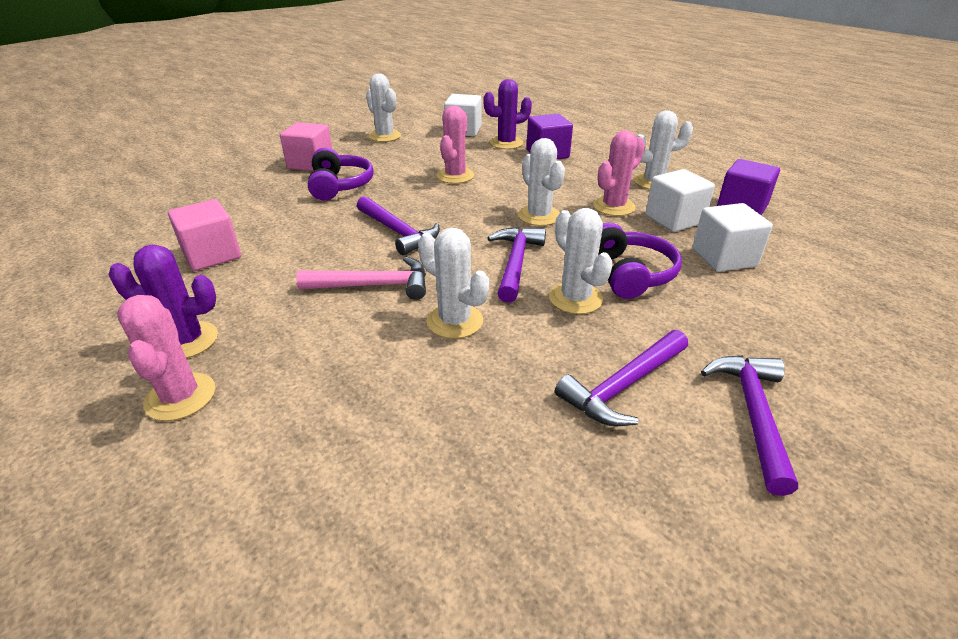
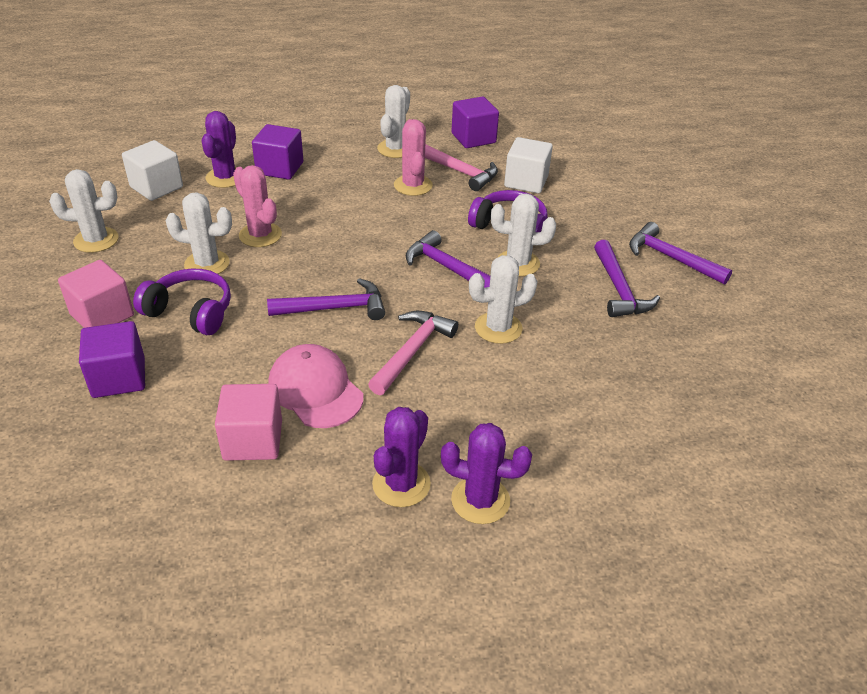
camera: 60 degrees left, 5 degrees up
(180, 397) = (480, 500): pink cactus -> purple cactus
(252, 189) = (119, 377): none -> purple cube
(287, 259) = (315, 390): none -> pink cap
(539, 216) = (388, 225): white cactus -> white cactus (207, 264)
(674, 219) = (459, 172): white cube -> pink hammer

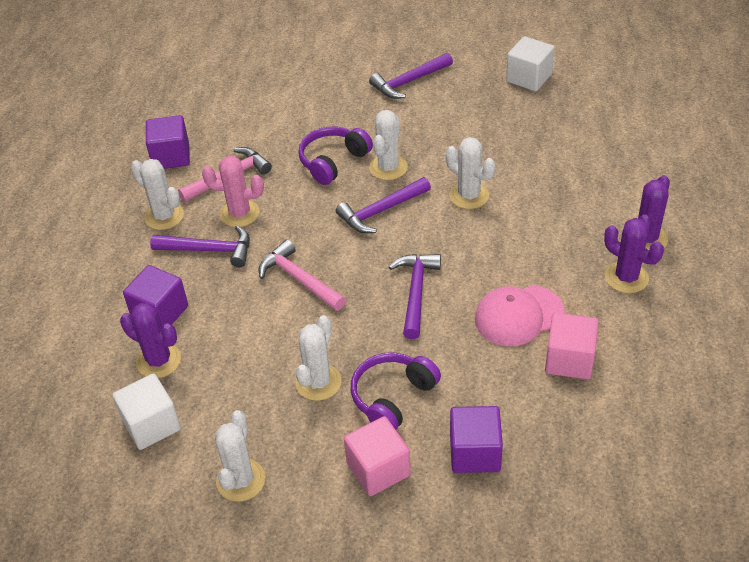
camera: 70 degrees left, 5 degrees up
(260, 235) = (283, 337): pink cactus -> none
(412, 351) = (485, 250): pink hammer -> pink hammer (299, 279)
(498, 328) = (469, 195): white cactus -> white cactus turned 45 degrees counterclockwise
(526, 181) = (265, 137): white cube -> white cube (529, 78)
(619, 289) = (439, 119): purple hammer -> purple hammer (209, 250)

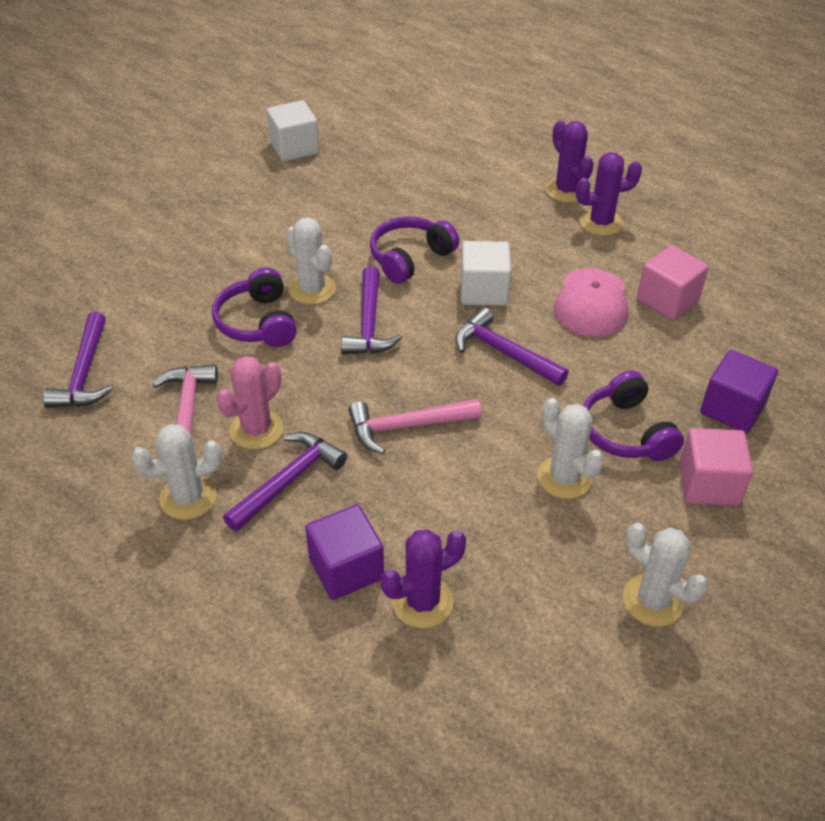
camera: 60 degrees left, 0 degrees up
(151, 425) = (517, 650): white cube -> white cube (483, 291)
(171, 156) = (90, 447): purple cube -> none
(409, 82) = (203, 217): purple hammer -> purple hammer (84, 373)
(469, 195) = (410, 258): white cactus -> purple headphones

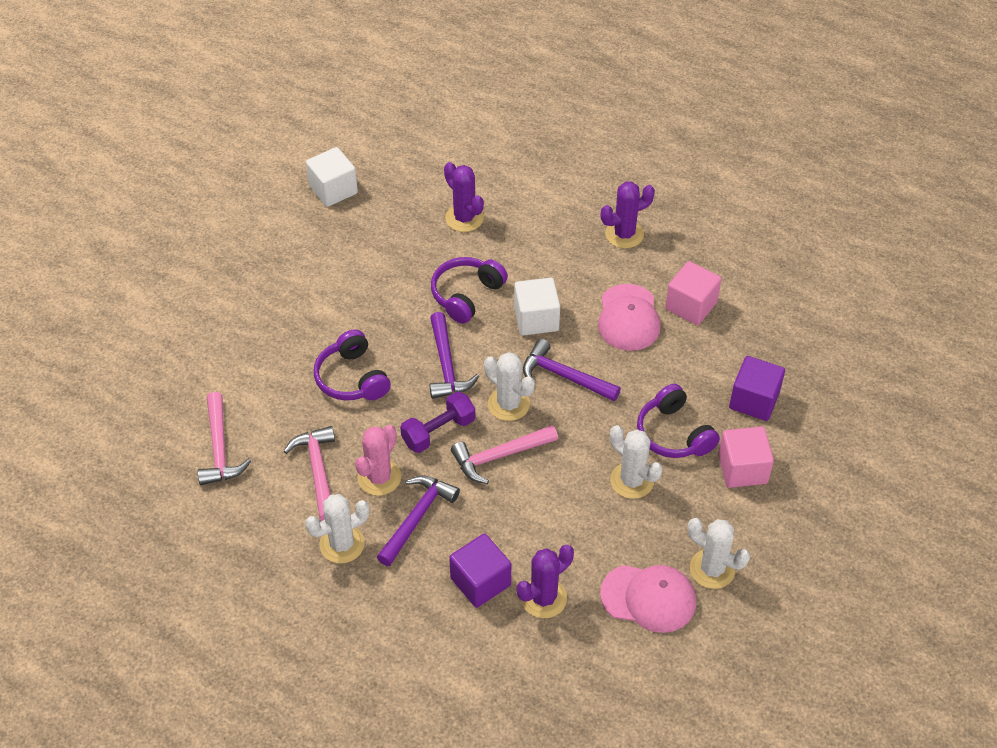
camera: 10 degrees left, 5 degrees up
(84, 373) = (220, 449): purple hammer -> pink hammer
(312, 289) = (389, 339): white cactus -> white cactus (508, 404)
(341, 390) = (438, 431): none -> purple dumbbell
(561, 624) = (648, 598): none -> pink cap
(566, 190) = (589, 204): purple cactus -> purple cactus (464, 218)

